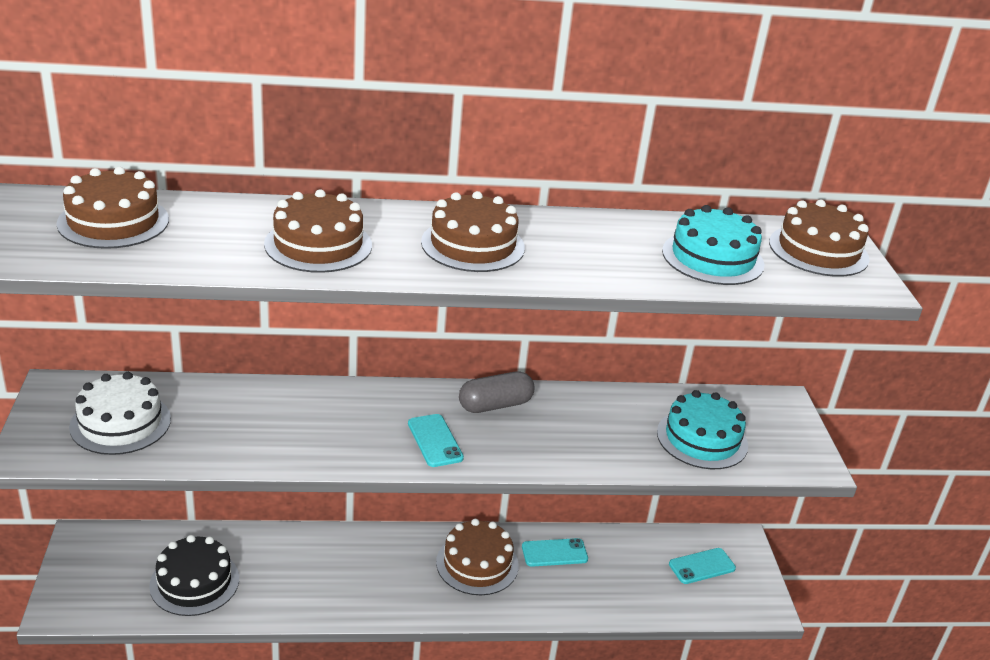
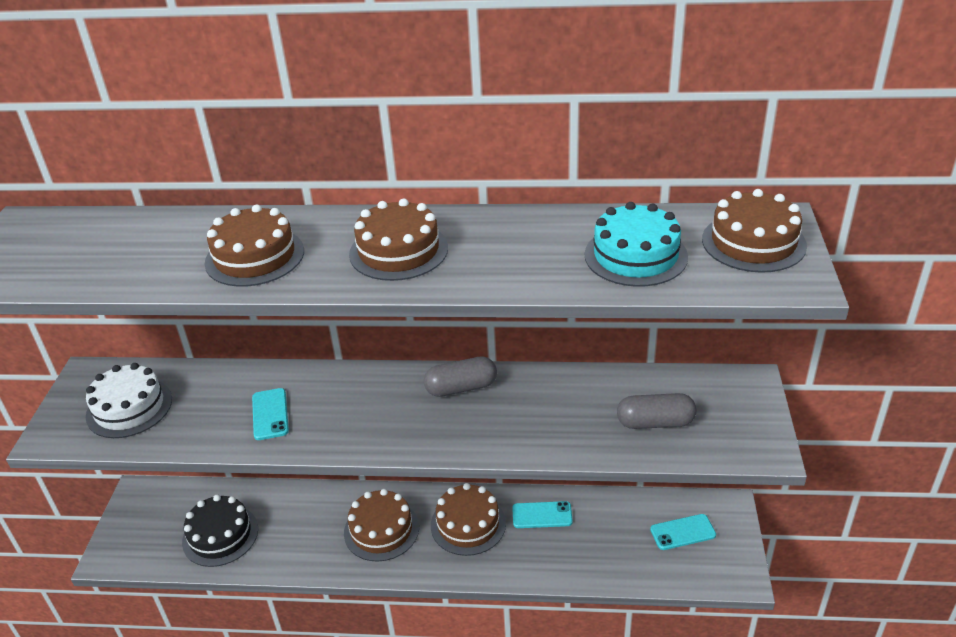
camera: 15 degrees right, 5 degrees up
(113, 221) = (85, 240): brown cake -> brown cake (381, 530)
(435, 441) = (396, 425): turquoise phone -> turquoise phone (270, 414)
(702, 439) = (655, 423): turquoise cake -> grey capsule

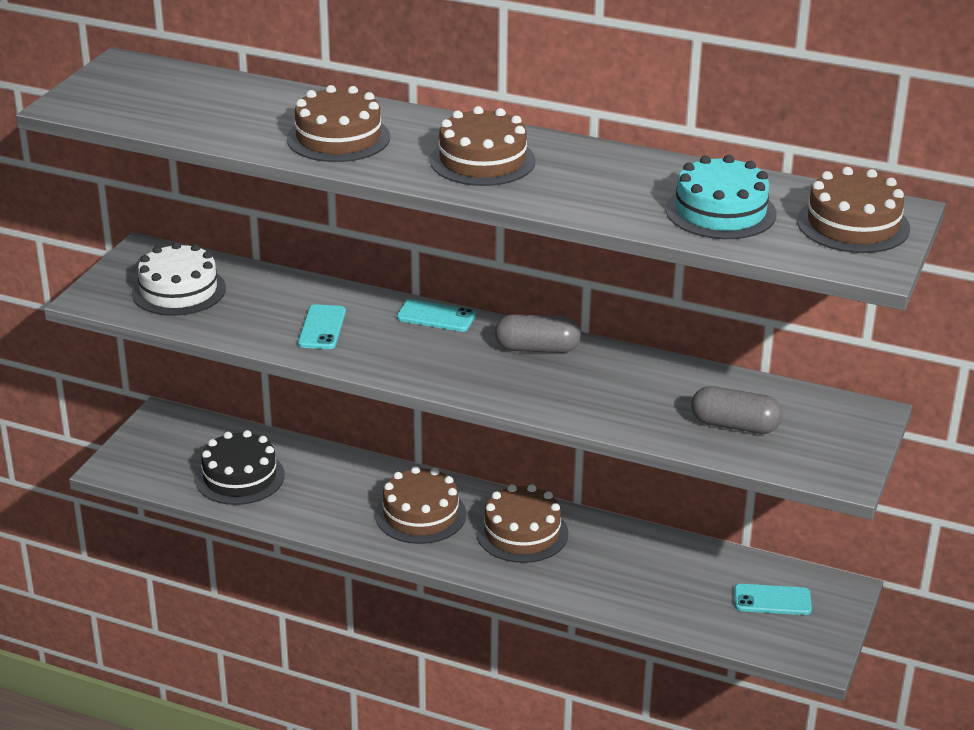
camera: 15 degrees right, 5 degrees down
(542, 515) = (612, 545): turquoise phone -> turquoise phone (436, 316)

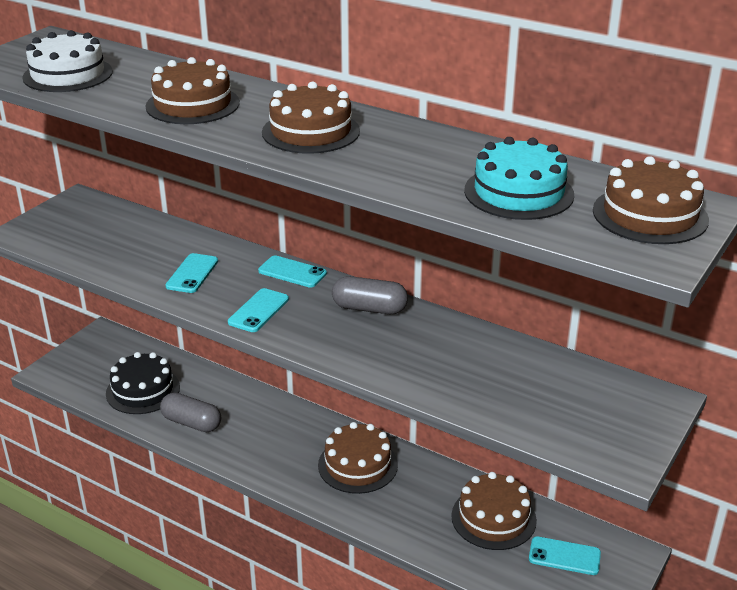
camera: 10 degrees right, 0 degrees up
(179, 290) = (90, 232): white cake -> white cake (68, 74)
(415, 362) = (258, 311): none -> turquoise phone
(420, 514) = (277, 439): brown cake -> brown cake (493, 518)
(734, 425) = (529, 399): grey capsule -> grey capsule (191, 423)

